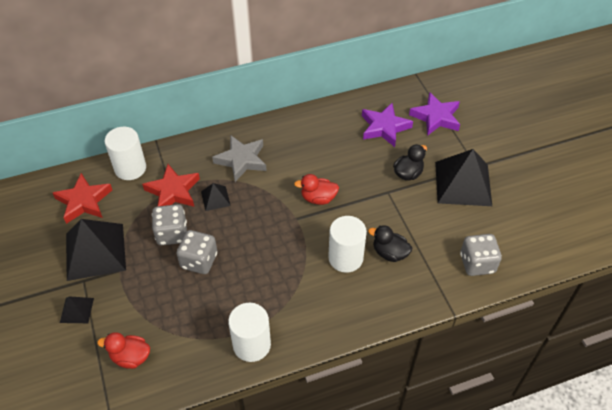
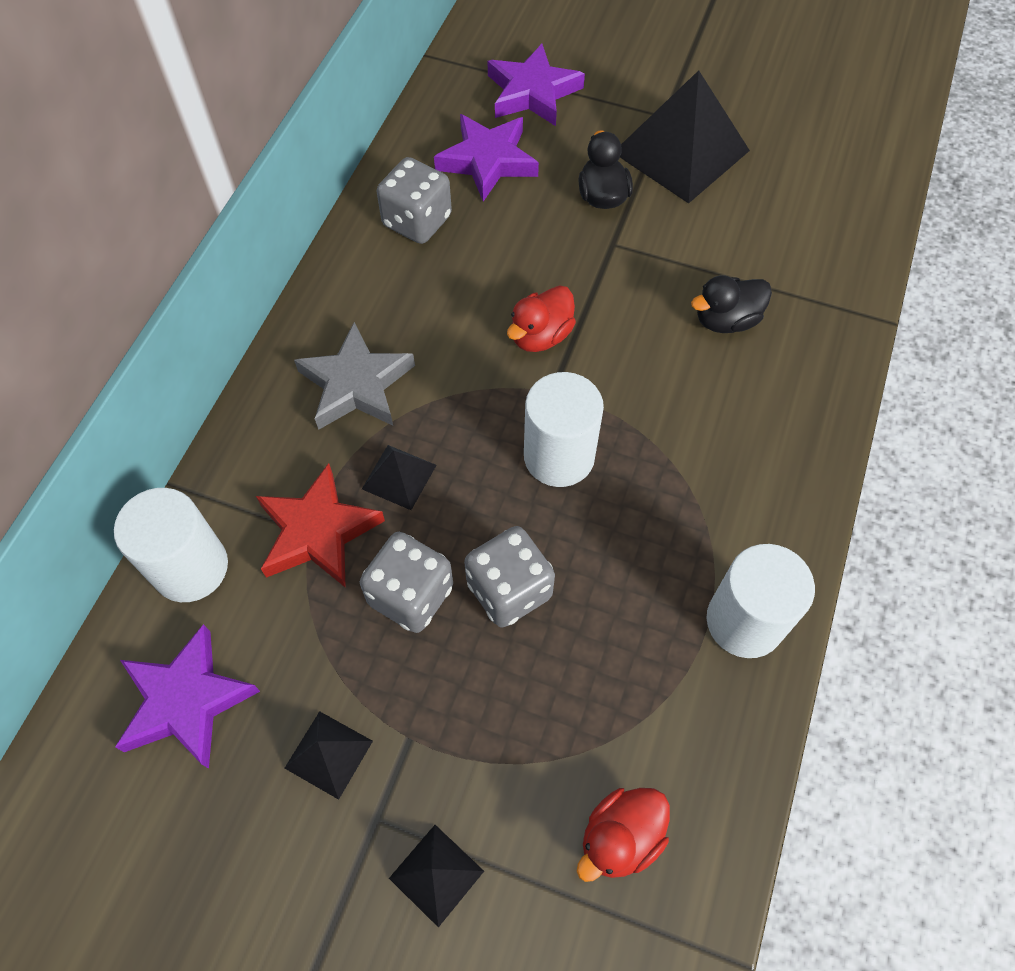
camera: 50 degrees left, 10 degrees up
(84, 201) = (186, 701): red star -> purple star
(95, 251) = (329, 754): black pyramid -> black pyramid, size x0.47
(345, 258) = (687, 380): white cylinder -> white cylinder (559, 456)
(477, 263) = (830, 236): grey dice -> grey dice (417, 221)

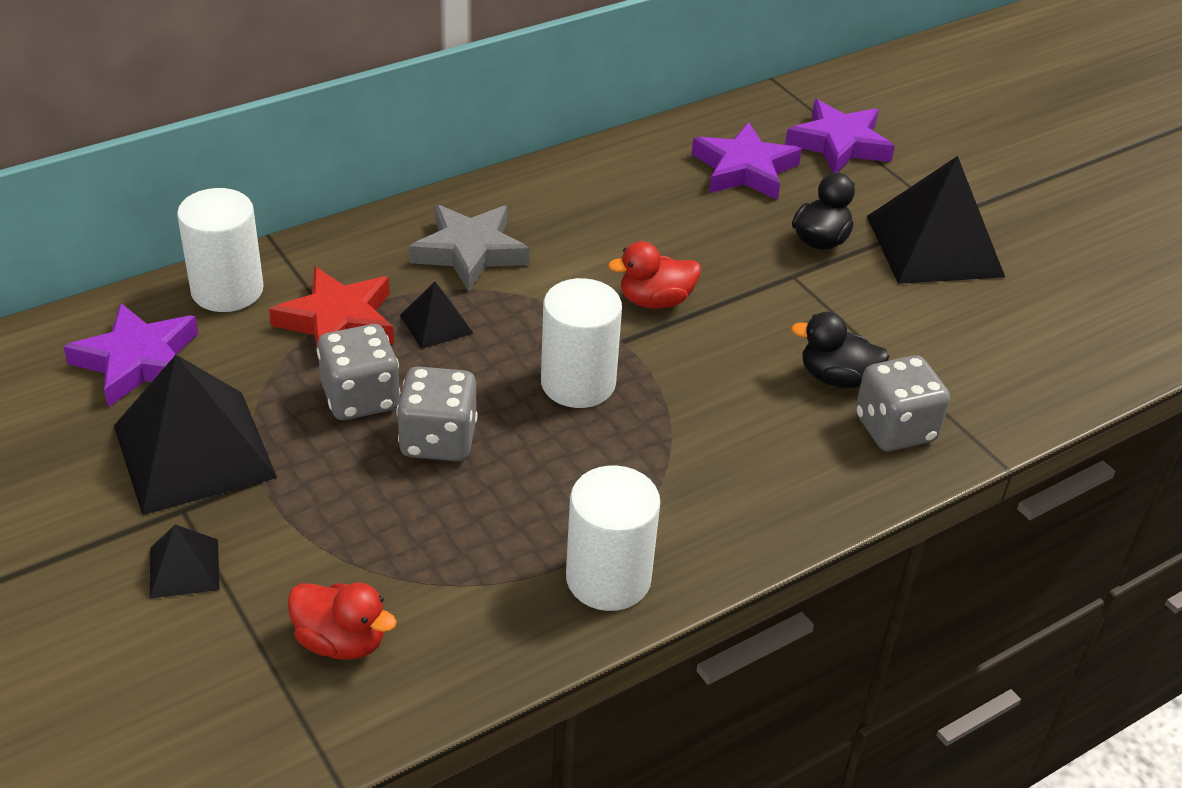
camera: 35 degrees right, 20 degrees down
(329, 754) = (194, 451): black pyramid -> black pyramid, size x2.13
(417, 221) = (637, 178): grey dice -> grey dice (895, 428)
(620, 838) = (341, 641): red duck -> red duck turned 150 degrees counterclockwise

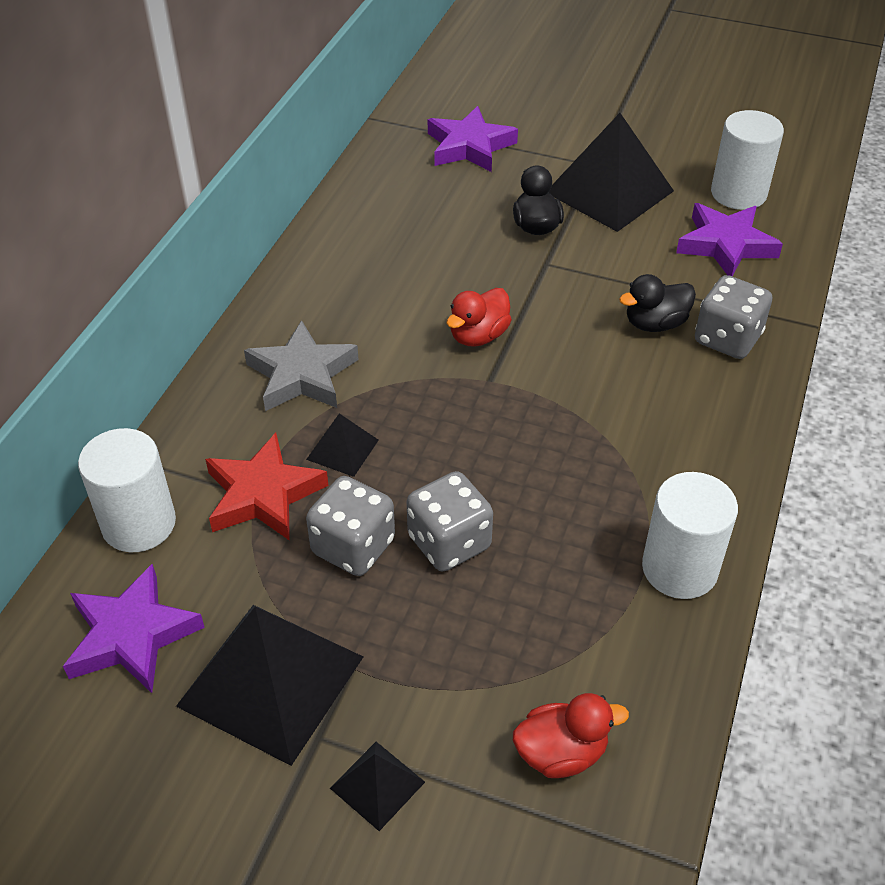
camera: 35 degrees left, 5 degrees up
(578, 383) = (497, 433): white cylinder -> white cylinder (738, 194)
(744, 169) = (427, 199): purple star -> purple star (725, 245)

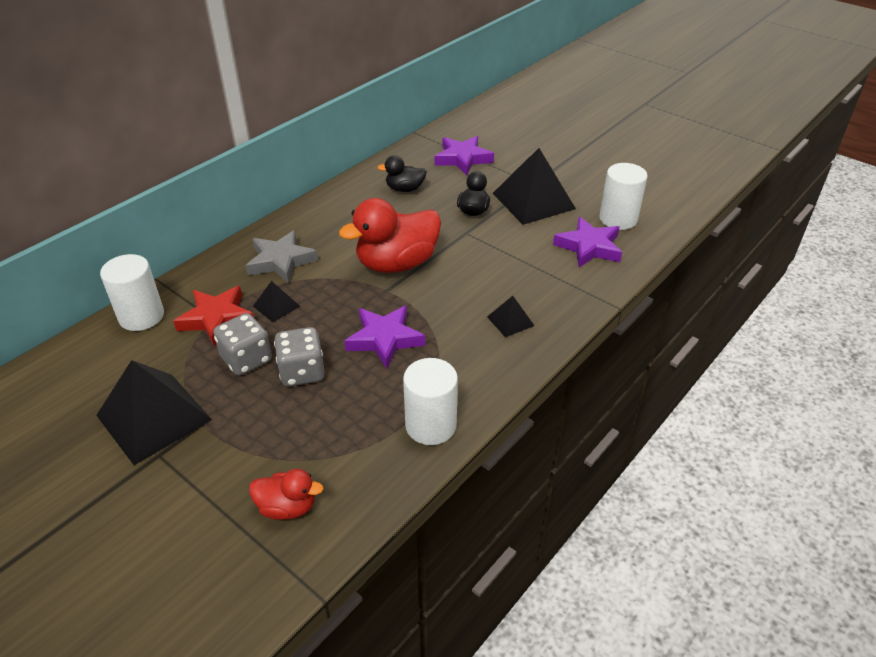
camera: 20 degrees right, 5 degrees down
(132, 635) = (99, 372): purple star -> purple star (384, 339)
(377, 785) = (172, 491): black pyramid -> black pyramid (510, 321)
(478, 336) = (397, 264): red duck -> red duck, size x1.92
(655, 323) = (511, 282): black duck -> black duck (405, 189)
(727, 339) = (552, 301): grey dice -> none

